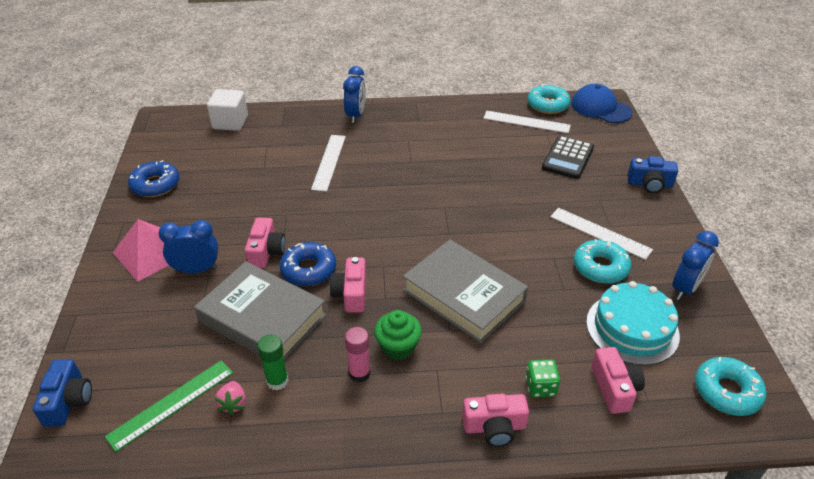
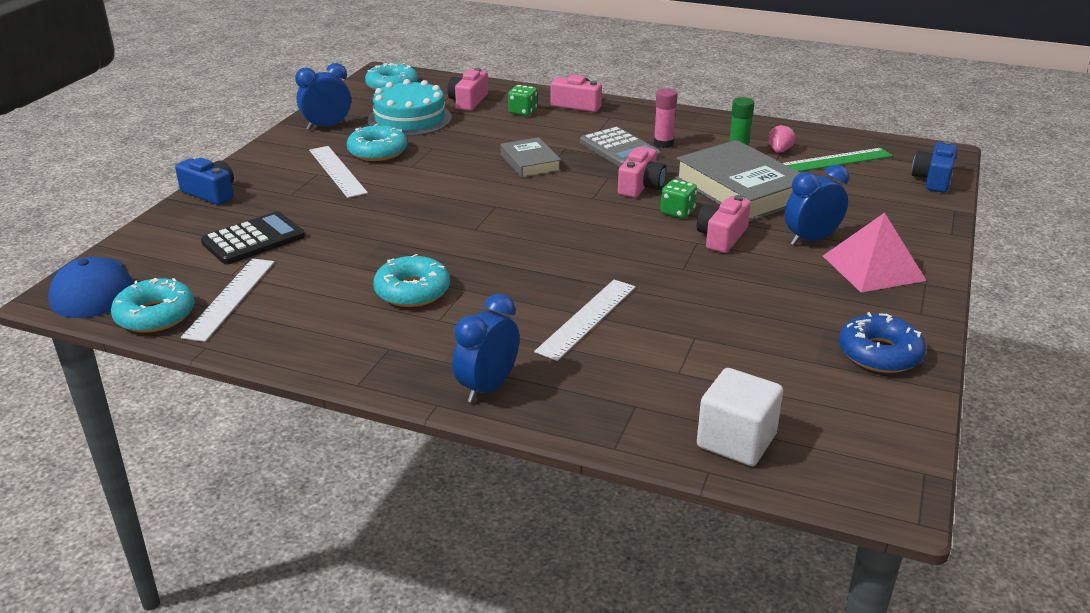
camera: 155 degrees left, 10 degrees down
(196, 270) = (811, 240): blue clock -> blue clock turned 135 degrees clockwise
(308, 270) = (677, 212): blue donut -> green dice
(398, 347) = (619, 149): green cupcake -> grey calculator
(438, 151) = (412, 291): none -> turquoise donut
(464, 295) = (530, 163): grey book -> grey book, size x0.55
(526, 122) = (230, 298): white ruler -> white ruler turned 60 degrees clockwise

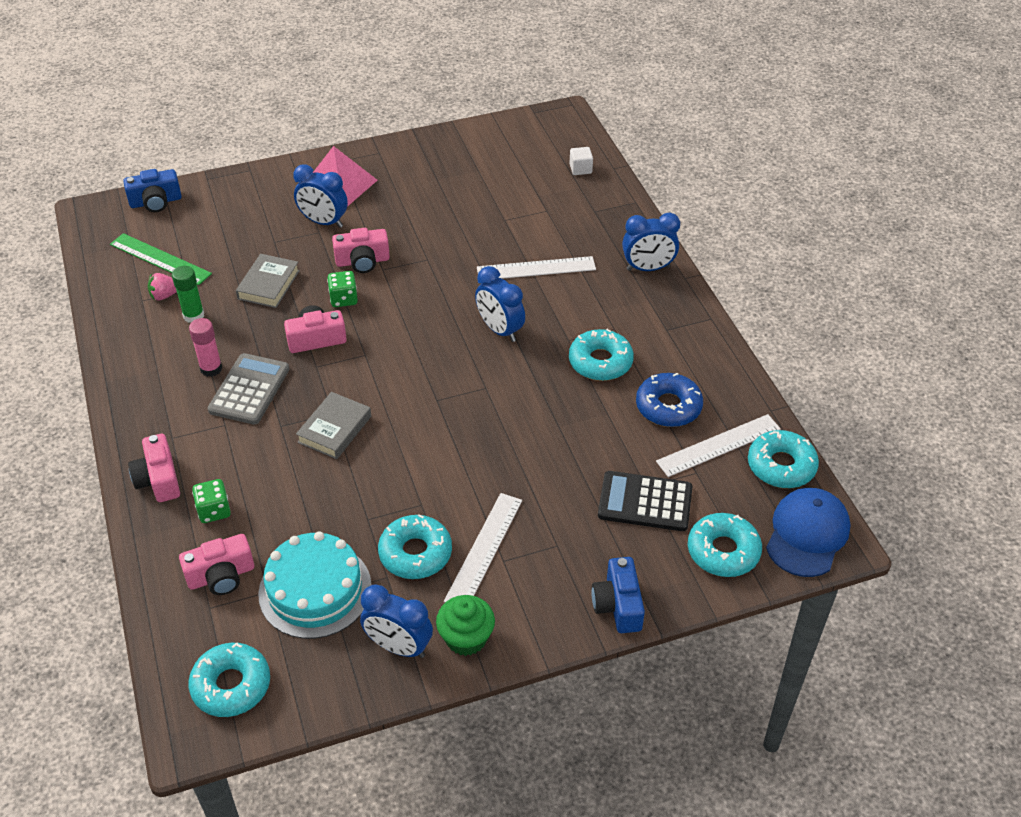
camera: 130 degrees left, 15 degrees up
(158, 247) = (723, 551): none -> turquoise donut
(293, 144) = (466, 638): none -> green cupcake
(530, 262) = (500, 330): none -> blue clock
(736, 441) = (580, 169): white cube -> white cube, size x0.53
(741, 189) = (268, 285): grey book -> grey book, size x0.55
(879, 353) = (443, 153): blue donut -> blue donut (668, 407)

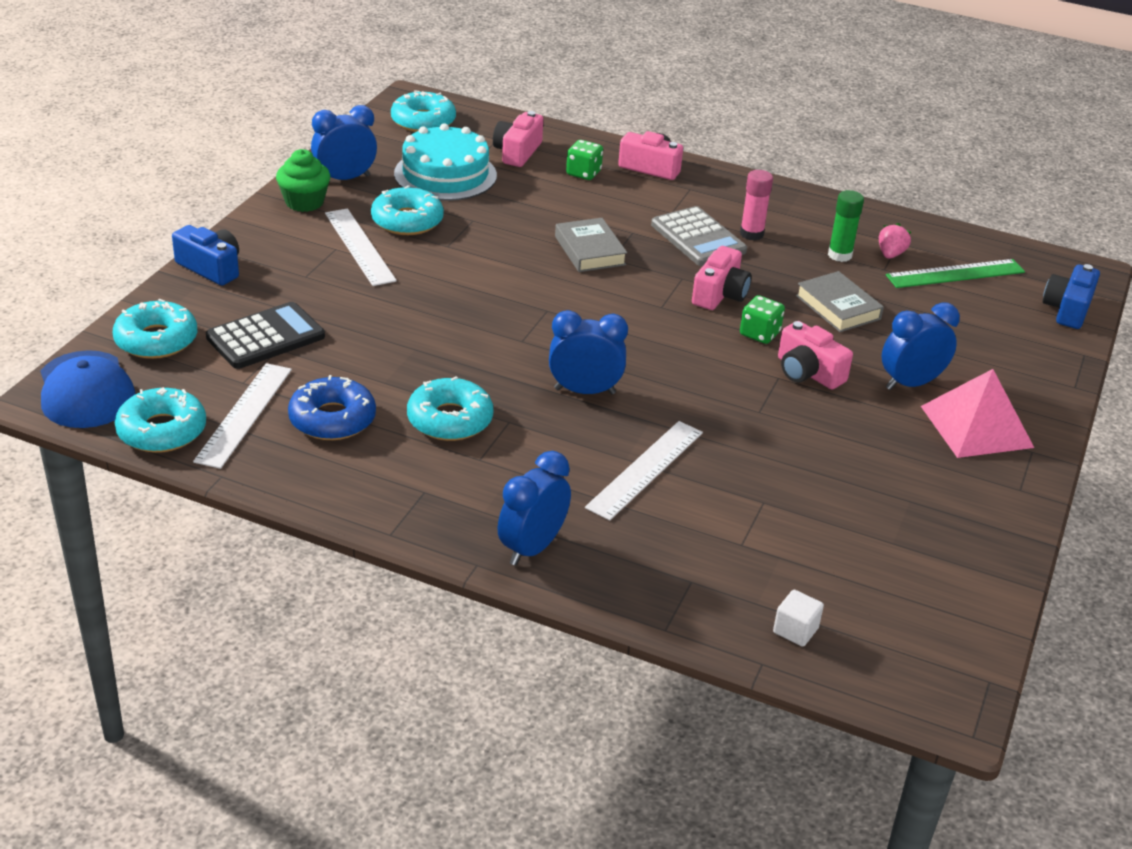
camera: 130 degrees right, 10 degrees down
(362, 261) = (808, 372): pink camera -> pink camera turned 75 degrees counterclockwise

